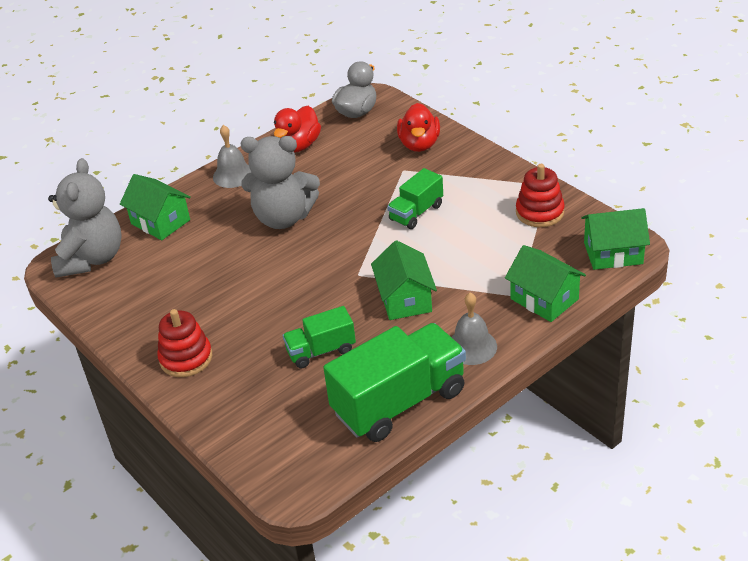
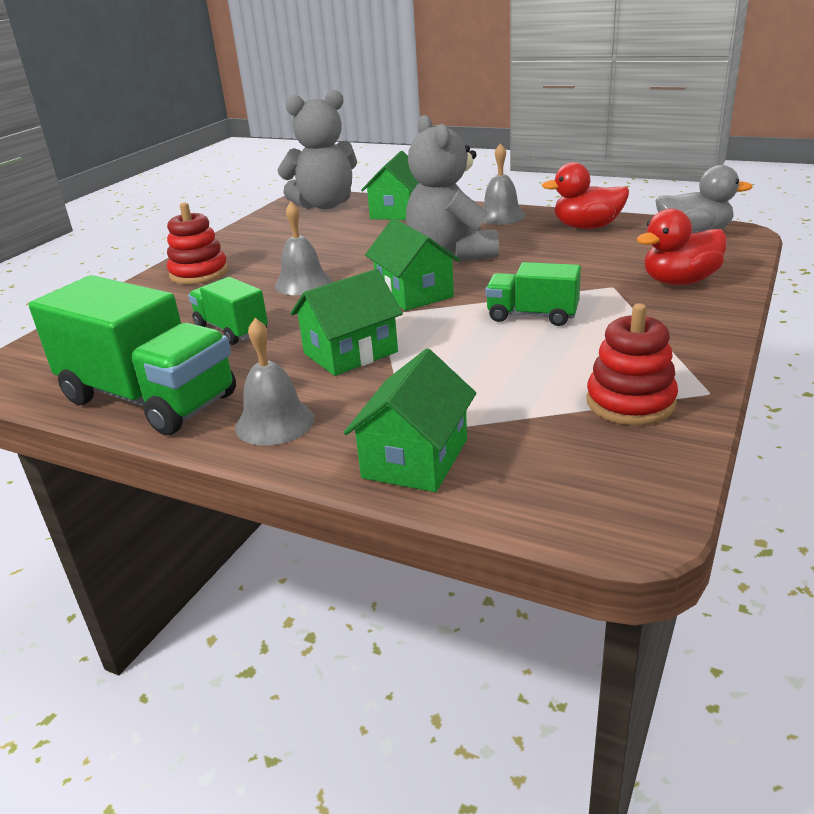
camera: 65 degrees right, 10 degrees down
(267, 302) = (303, 283): none -> grey bell
(613, 253) = (592, 502): green house -> green house (414, 293)

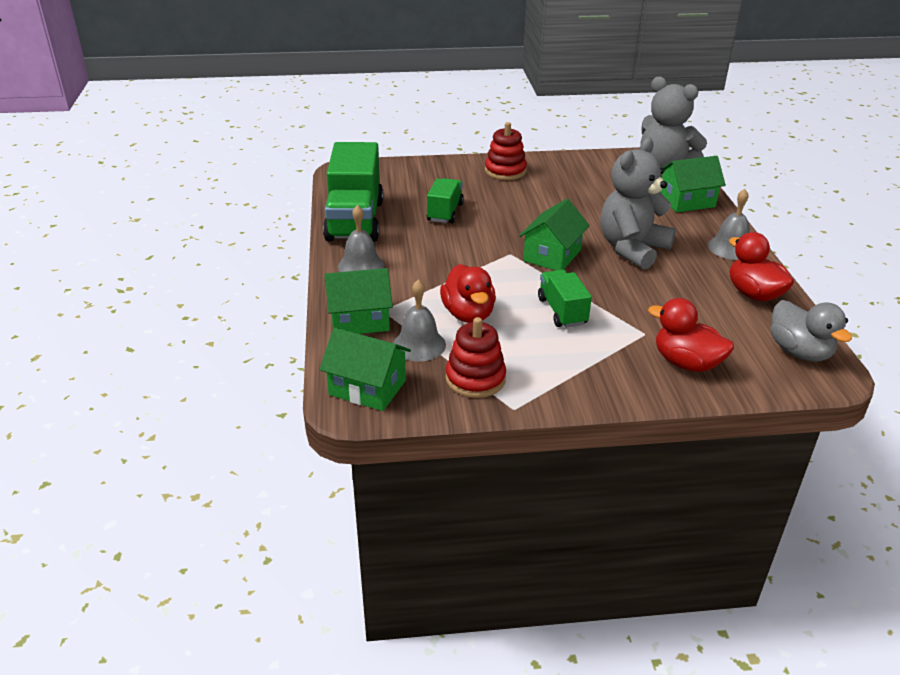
camera: 55 degrees right, 5 degrees up
(303, 283) = (526, 211): grey bell -> grey bell (419, 345)
(350, 353) = (452, 261): green house -> green house (367, 387)
(483, 372) = (468, 314): none -> red duck

